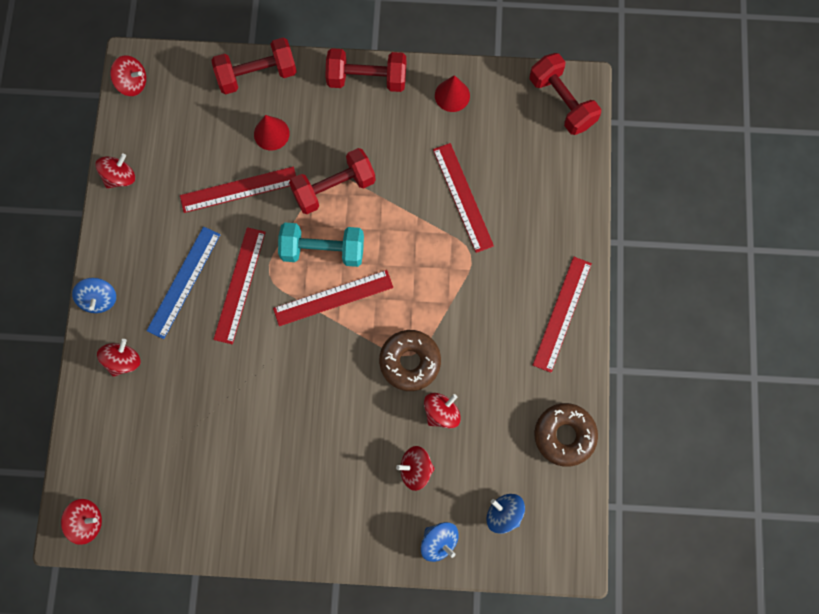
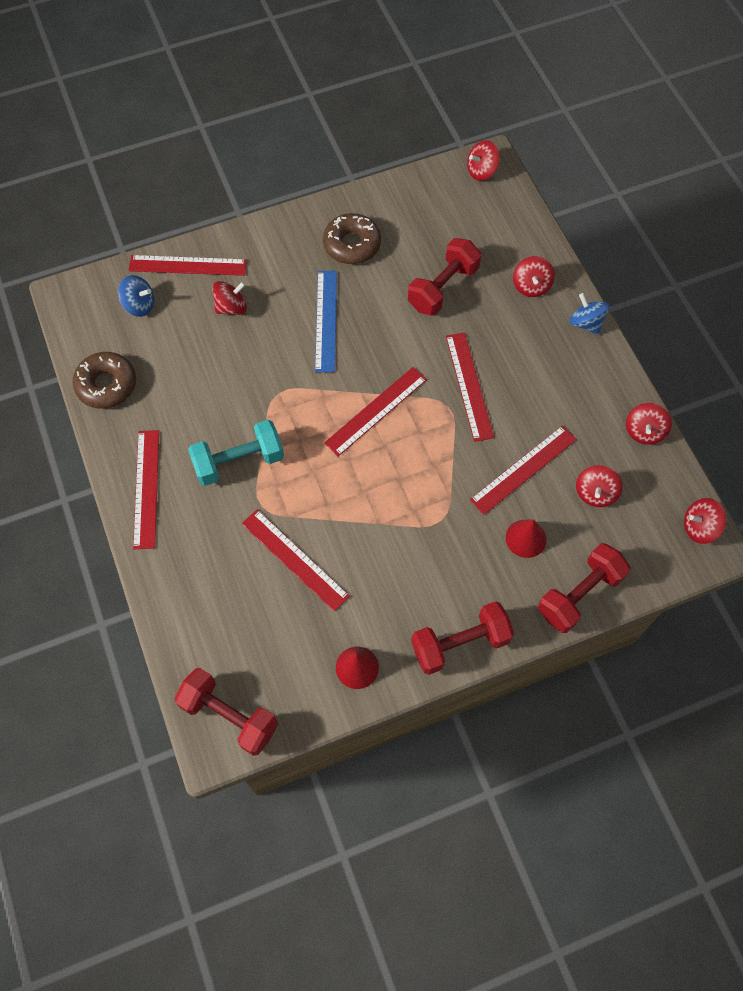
camera: 155 degrees right, 10 degrees down
(184, 282) = (521, 367): blue ruler -> blue ruler (326, 320)
(323, 250) = (409, 448): turquoise dumbbell -> turquoise dumbbell (239, 462)
(334, 188) = (431, 511): red dumbbell -> red dumbbell (443, 288)
(410, 362) = (276, 387): brown donut -> brown donut (352, 244)
(439, 541) = (187, 265): blue spinning top -> red ruler
(441, 412) = (228, 358): red spinning top -> red spinning top (595, 493)

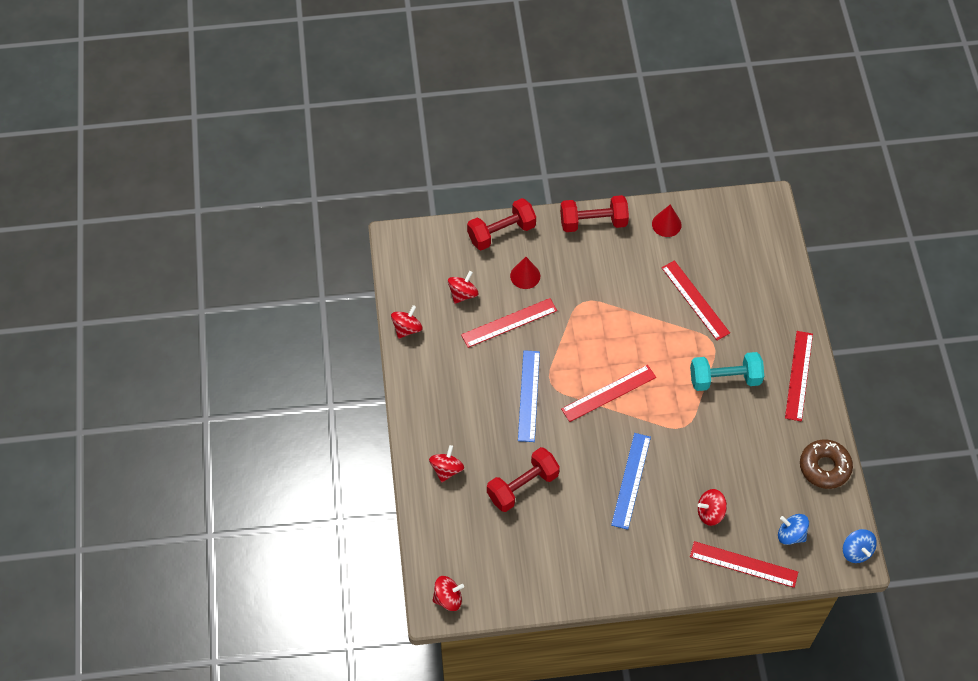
camera: 165 degrees left, 5 degrees down
(229, 716) = (757, 216): red dumbbell -> none
(352, 244) = (591, 549): brown donut -> none
(469, 386) = (529, 395): red ruler -> blue ruler
(586, 323) = (414, 425): blue spinning top -> blue spinning top (856, 551)
(699, 527) = (399, 254): red spinning top -> none

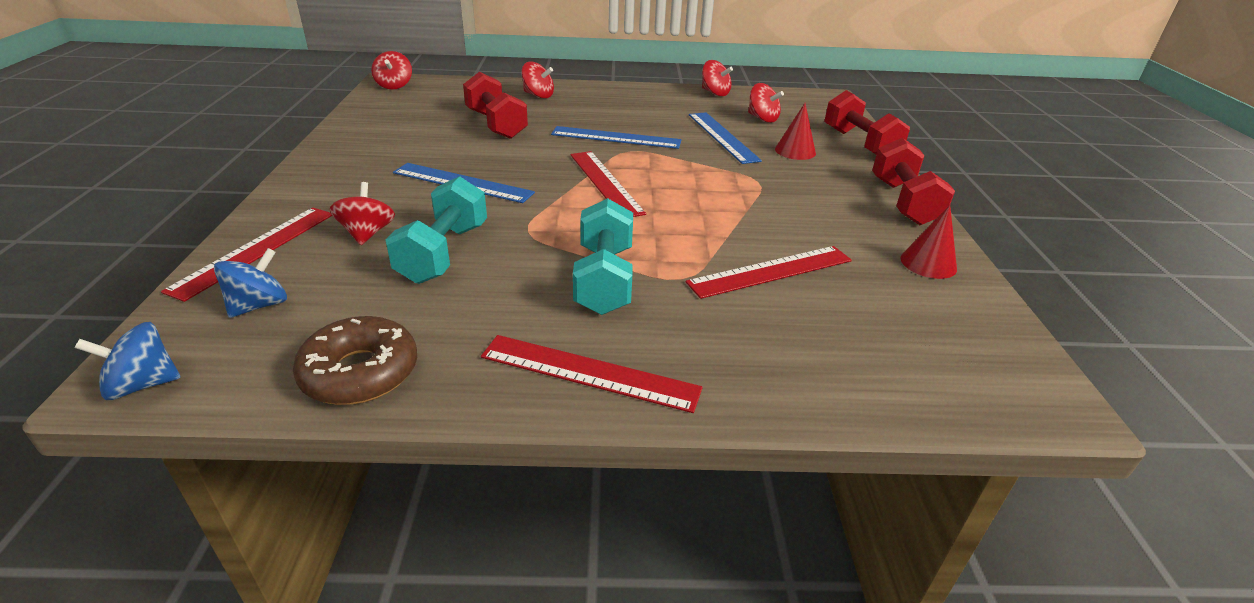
camera: 95 degrees right, 25 degrees down
(509, 323) = (722, 137): red ruler -> blue ruler
(720, 464) = (443, 253): none -> turquoise dumbbell

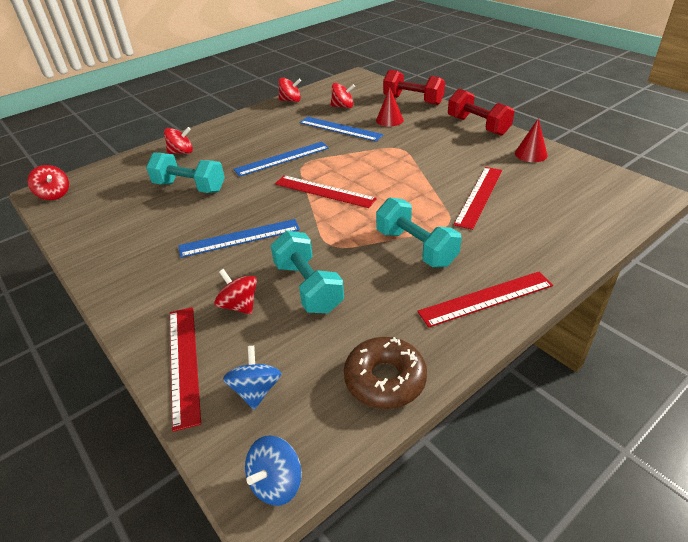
camera: 35 degrees left, 5 degrees up
(496, 124) = (190, 187): red dumbbell -> turquoise dumbbell

